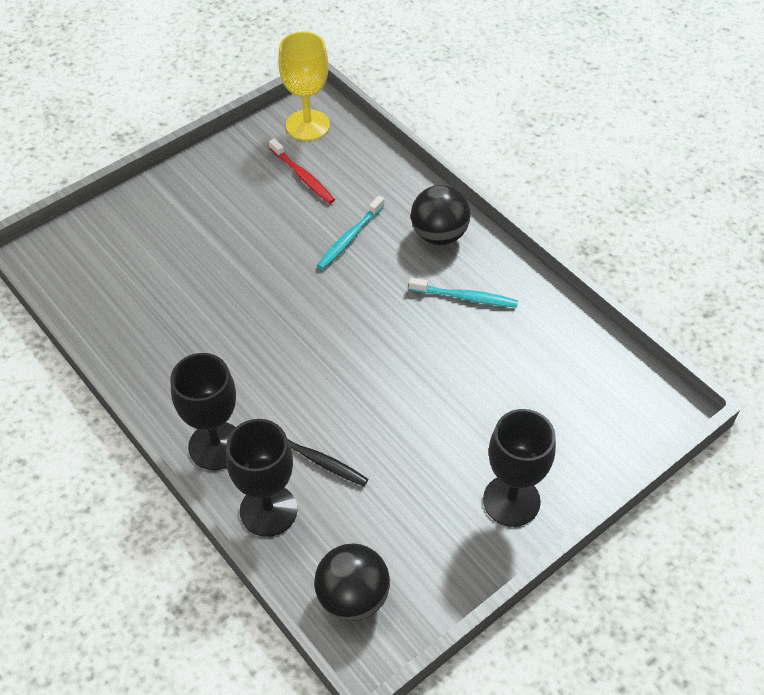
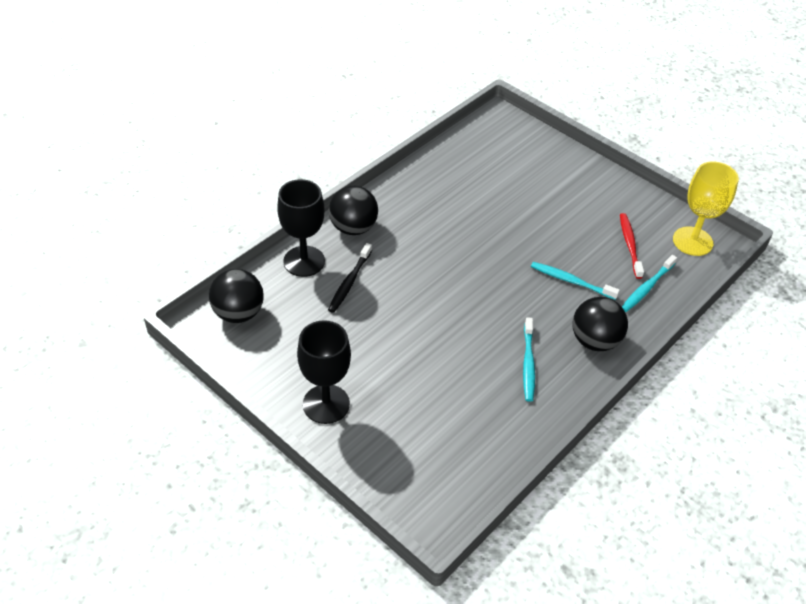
camera: 80 degrees right, 5 degrees down
(216, 446) = (353, 228): black goblet -> black ball
(303, 176) = (630, 245): red toothbrush -> red toothbrush turned 135 degrees clockwise
(369, 177) = (646, 288): none -> turquoise toothbrush

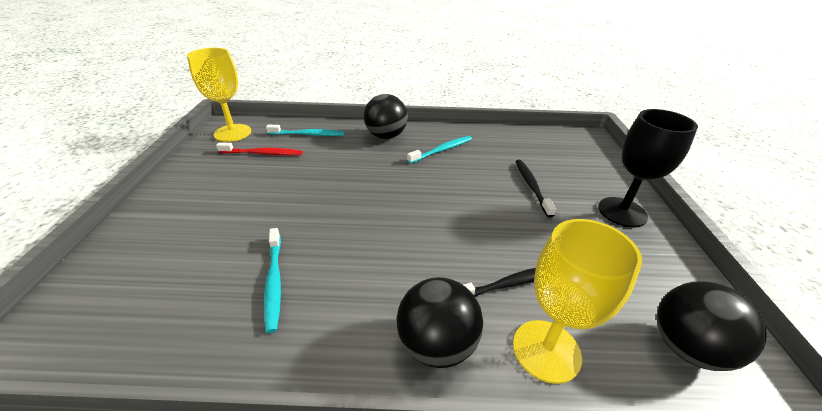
camera: 130 degrees left, 10 degrees down
(304, 261) = (546, 350): black goblet -> yellow goblet
(413, 378) = (531, 186): none -> black toothbrush
(571, 281) = (338, 163): turquoise toothbrush -> turquoise toothbrush (274, 282)
(630, 245) = (263, 153): red toothbrush -> red toothbrush turned 135 degrees counterclockwise

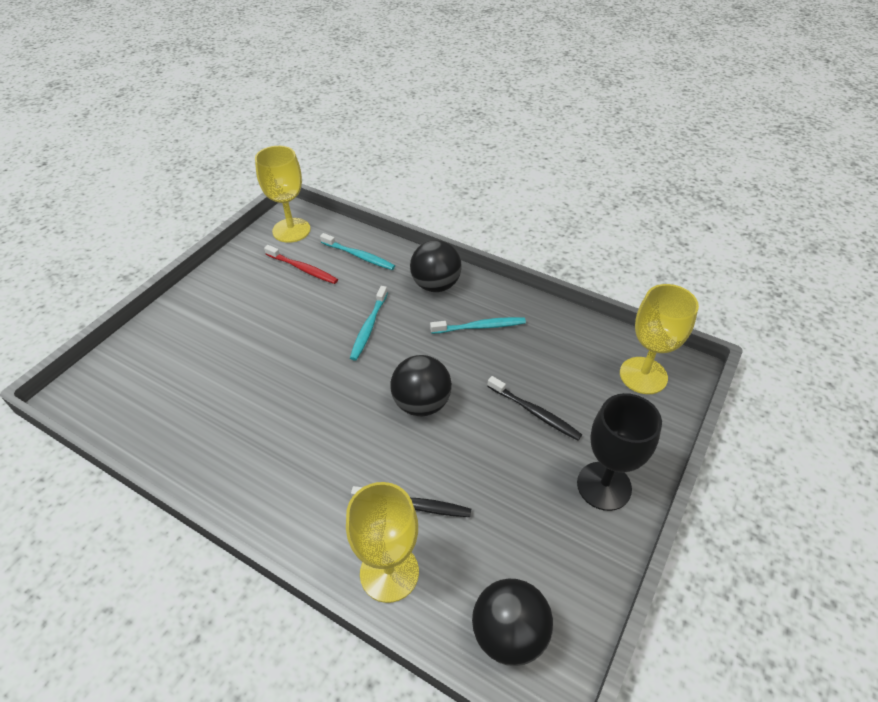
camera: 30 degrees right, 10 degrees up
(274, 282) = (235, 416): turquoise toothbrush -> turquoise toothbrush (368, 327)
(436, 344) = (312, 524): black ball -> black ball (421, 403)
(531, 186) = (535, 413): black toothbrush -> black toothbrush turned 105 degrees clockwise
(571, 145) = (643, 375): none -> yellow goblet

